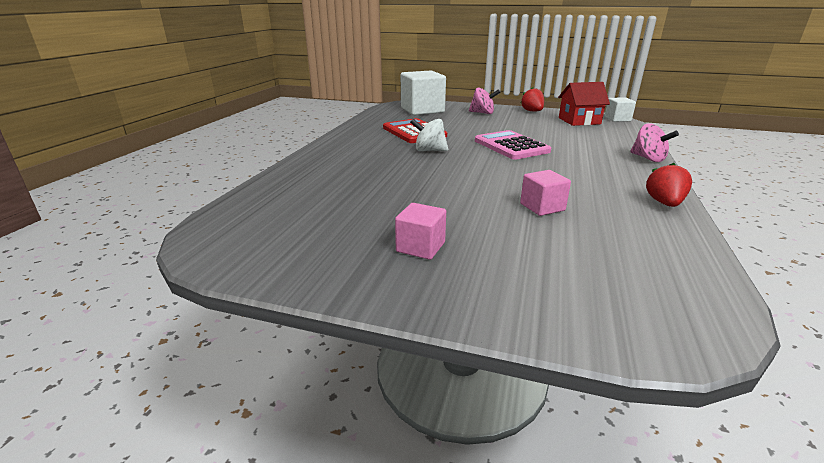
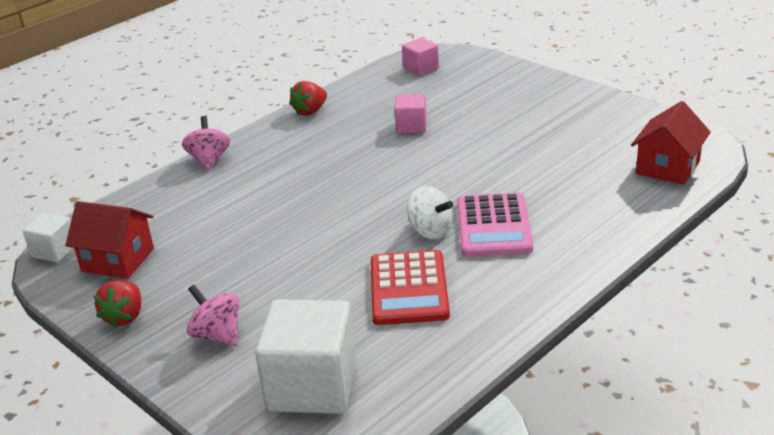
camera: 150 degrees left, 5 degrees up
(256, 213) = (668, 167): none -> red house
(420, 247) = (540, 113): pink cube -> pink cube (421, 68)
(511, 146) = (316, 216): pink calculator -> pink calculator (493, 226)

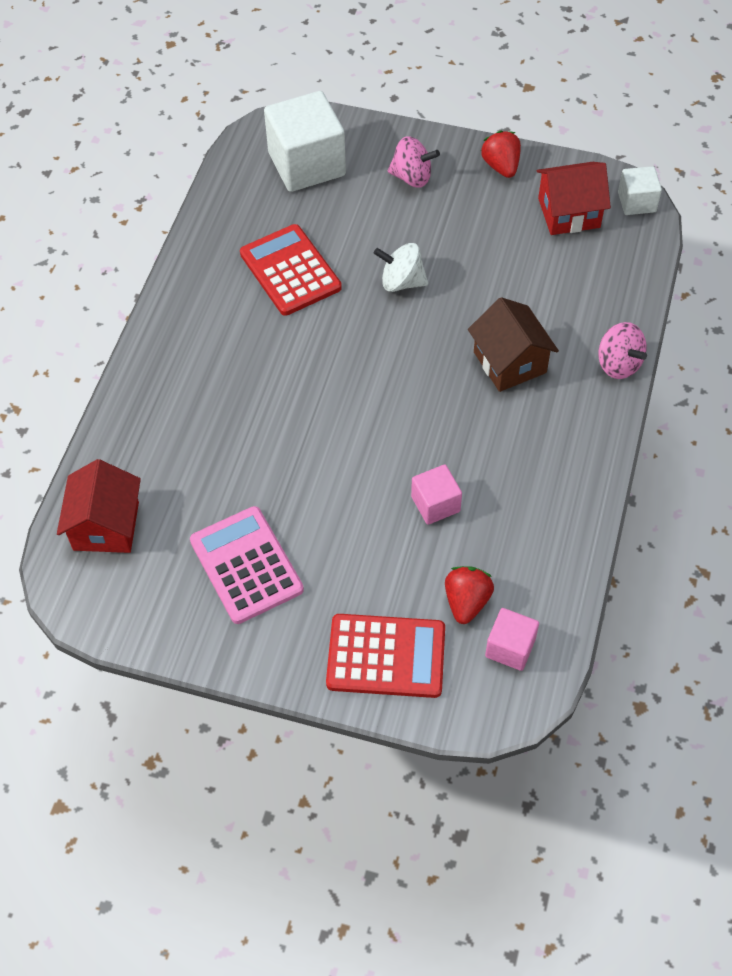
camera: 150 degrees right, 25 degrees up
(284, 180) = (509, 362): none -> brown house
(310, 111) = (582, 492): red strawberry -> red strawberry (466, 601)
(430, 231) = (311, 343): white spinning top -> white spinning top (401, 282)
(493, 226) = (254, 370): pink calculator -> pink calculator (246, 565)
(498, 79) = (386, 656): none -> red calculator

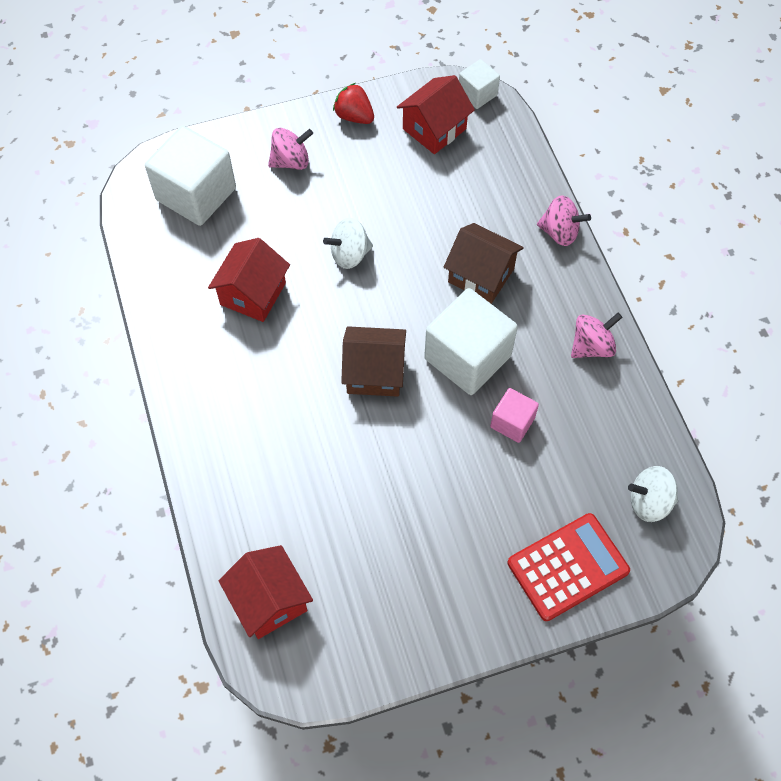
camera: 35 degrees left, 5 degrees up
(246, 565) = (408, 562): pink calculator -> none
(290, 271) = (253, 294): red calculator -> red house
(344, 392) = (374, 372): none -> brown house
(439, 426) = (467, 357): none -> white cube
(466, 601) = (592, 486): red strawberry -> none
(510, 647) = (649, 502): pink cube -> white spinning top
(567, 481) = (592, 346): none -> pink spinning top

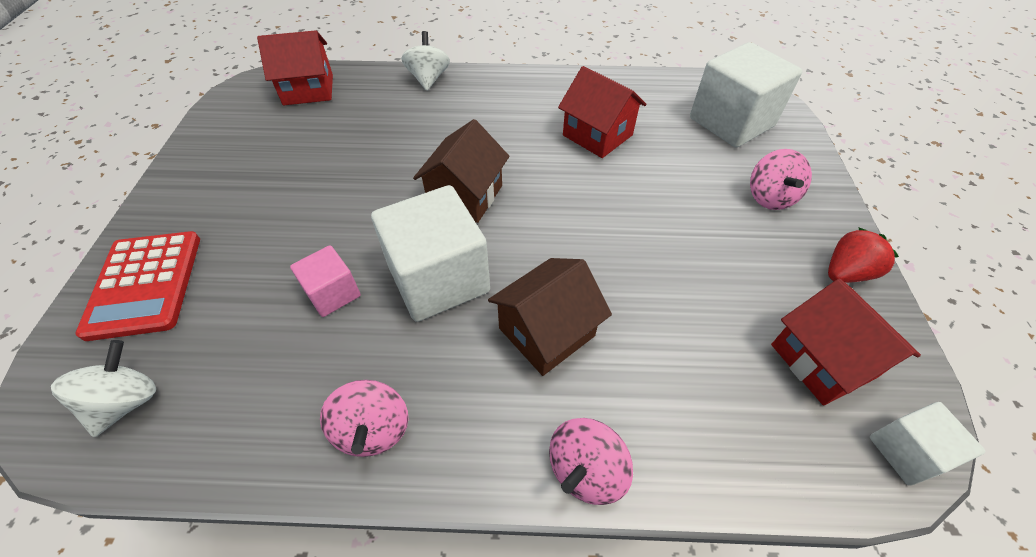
camera: 110 degrees right, 10 degrees down
(349, 254) = (622, 214): white spinning top -> white spinning top (428, 79)

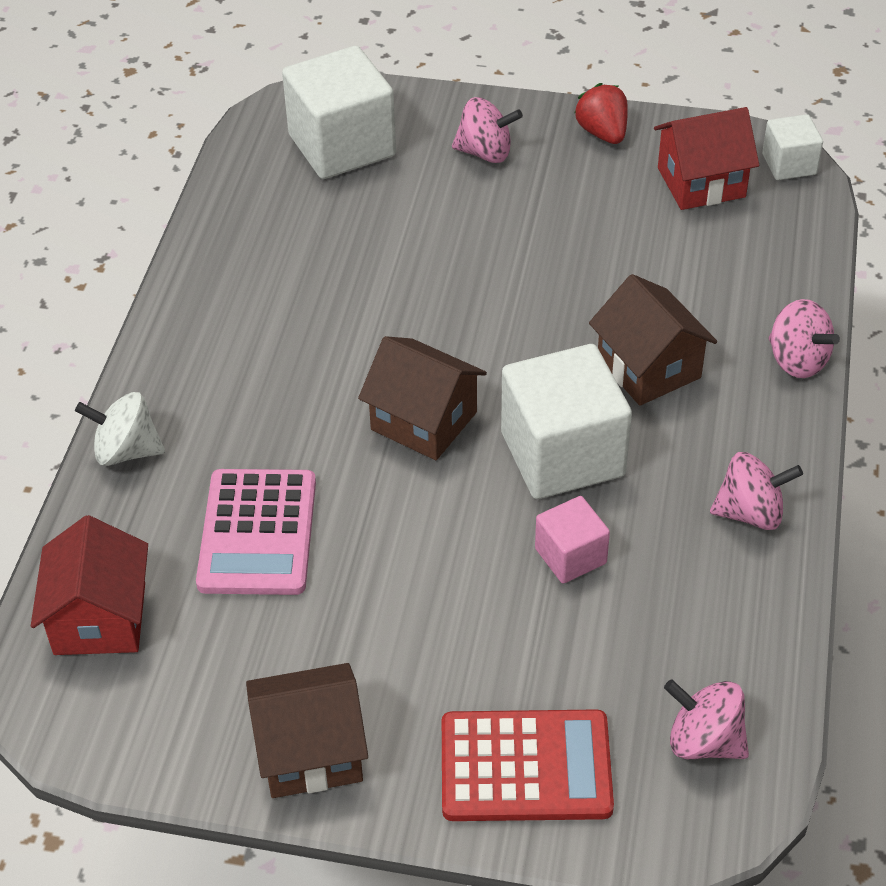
camera: 80 degrees left, 5 degrees down
(127, 402) = (704, 741): white spinning top -> pink spinning top
(194, 179) = (310, 752): none -> brown house
(365, 135) = (258, 533): none -> pink calculator
(597, 135) = (333, 274): red house -> none

